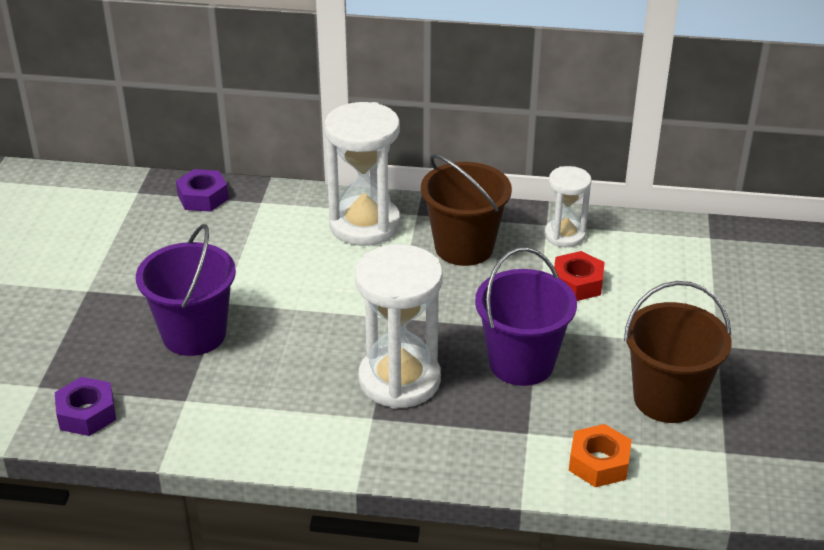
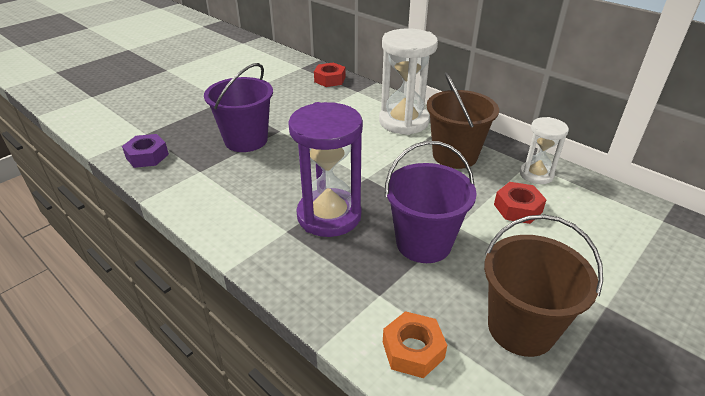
camera: 35 degrees right, 0 degrees up
(203, 197) = (330, 79): purple nut -> red nut
(399, 380) = (329, 215): white hourglass -> purple hourglass

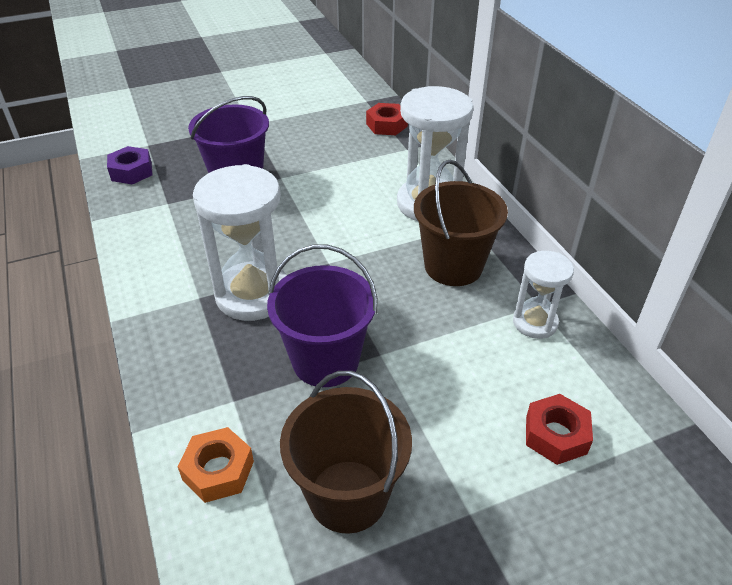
camera: 25 degrees right, 5 degrees up
(329, 215) = (253, 295): purple hourglass -> white hourglass
(517, 208) = (471, 358): red nut -> red nut (556, 435)

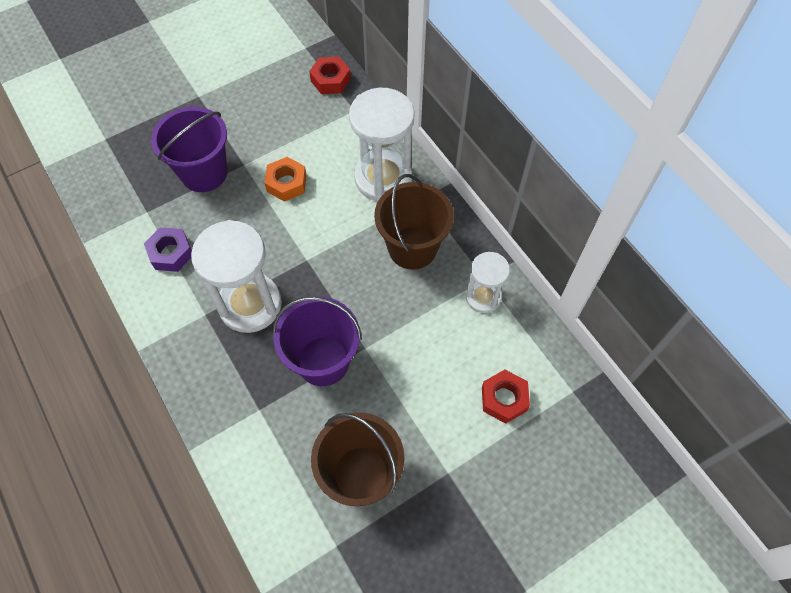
camera: 10 degrees left, 20 degrees up
(131, 171) = (100, 176): purple nut -> purple nut (171, 253)
(218, 470) = (263, 471): orange nut -> orange nut (286, 183)

